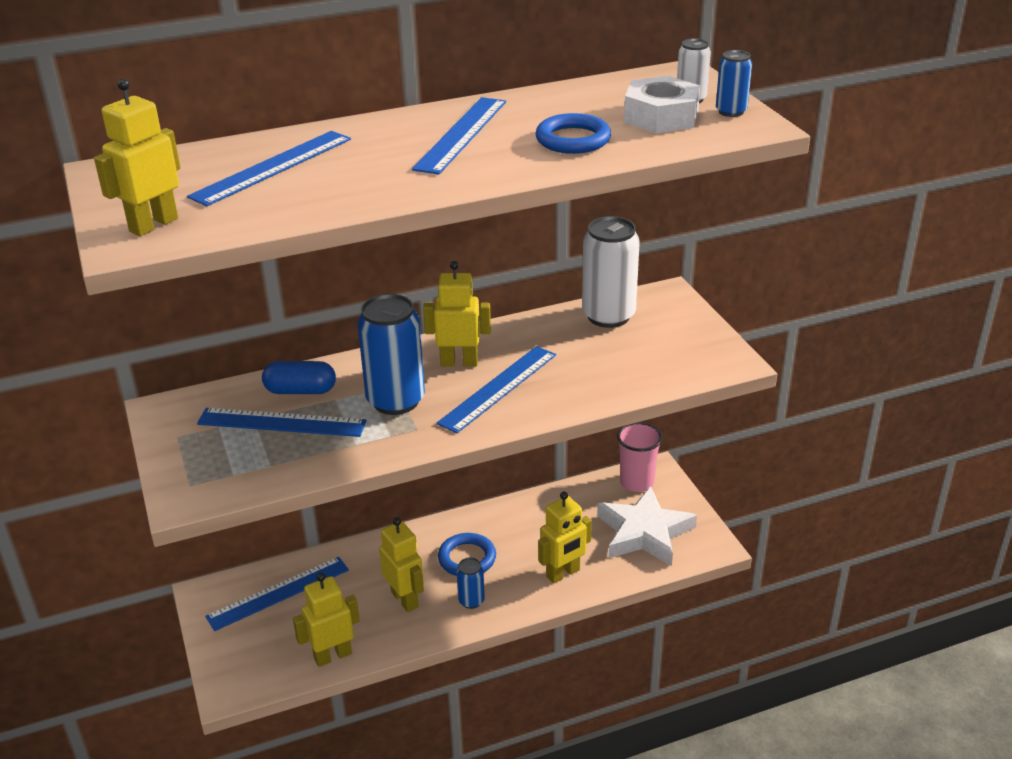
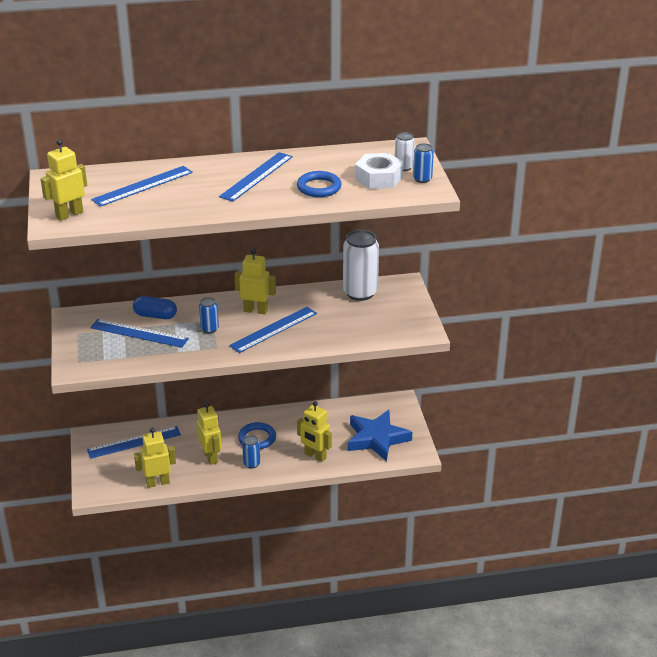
camera: 10 degrees right, 0 degrees up
(395, 400) = (209, 329): blue can -> blue can, size x0.50
(563, 573) = (315, 456): yellow robot -> yellow robot turned 60 degrees clockwise
(637, 482) = (384, 407): pink cup -> none
(644, 532) = (377, 439): white star -> blue star

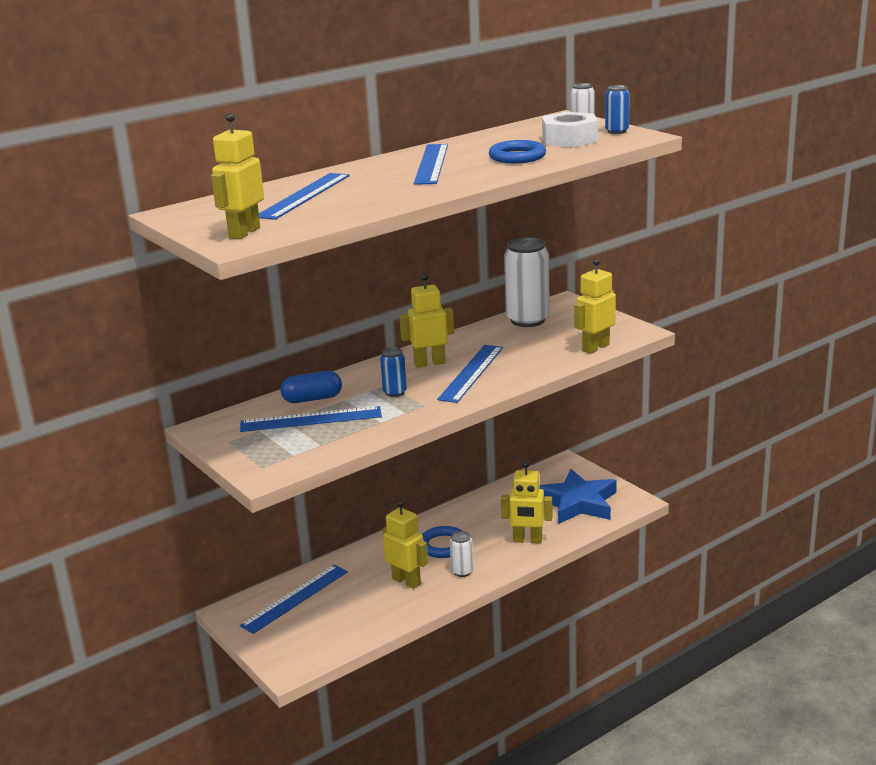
camera: 25 degrees left, 10 degrees down
(157, 482) = (366, 629): yellow robot -> yellow robot (595, 348)
(251, 464) = (462, 571): blue can -> white can

